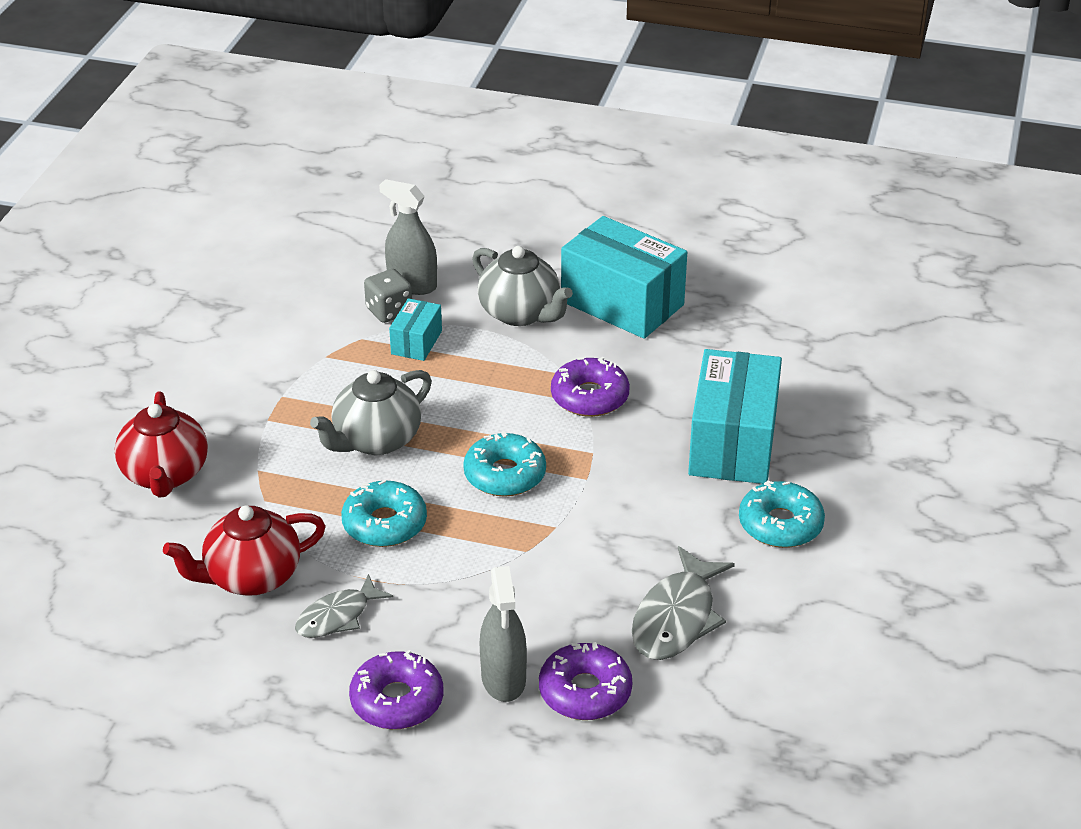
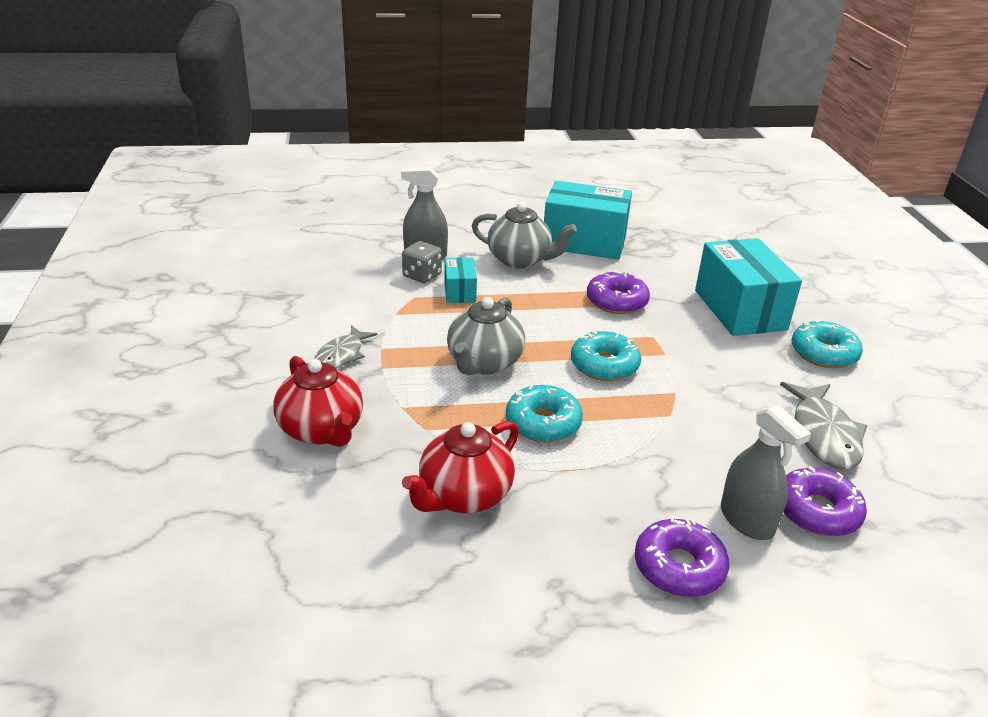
camera: 25 degrees left, 5 degrees down
(337, 616) = (566, 508): grey fish -> grey fish (341, 355)

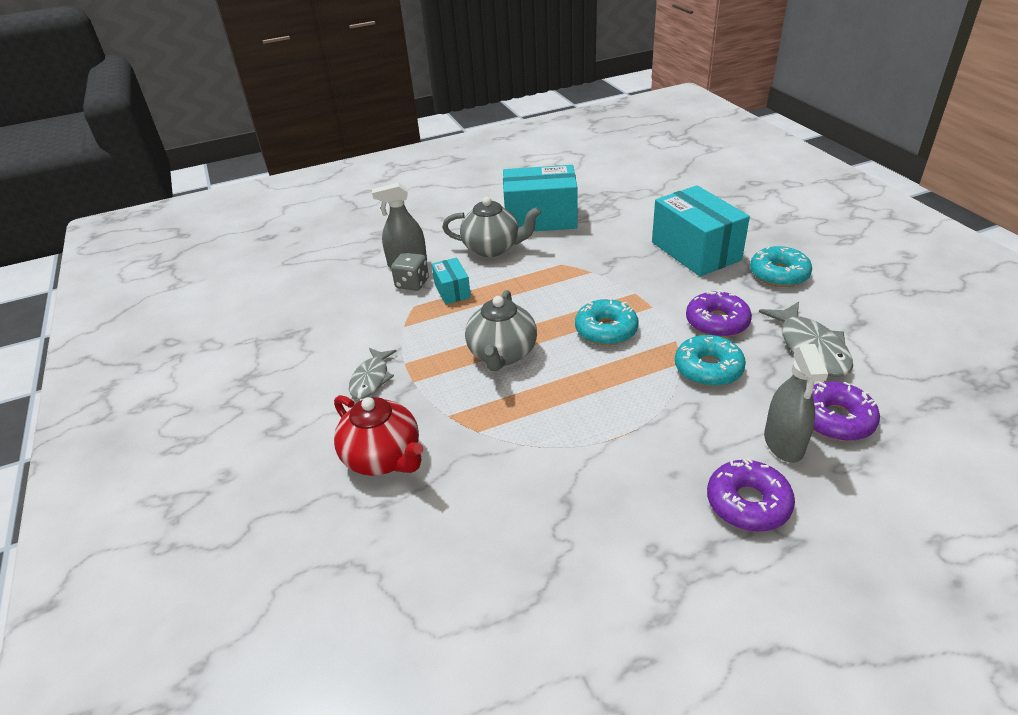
camera: 10 degrees left, 5 degrees up
(464, 496) = (538, 487): red teapot -> none
(543, 423) = (577, 398): turquoise donut -> turquoise donut (708, 368)
(616, 301) = (591, 268): purple donut -> purple donut (717, 322)
(746, 520) = (783, 443): grey spray bottle -> grey spray bottle turned 45 degrees clockwise

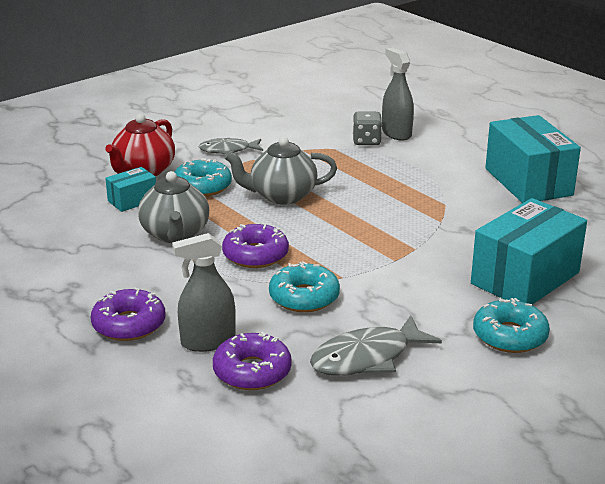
camera: 70 degrees right, 10 degrees down
(452, 291) = (365, 160): turquoise box -> turquoise box (132, 200)
(492, 248) = (450, 166): grey teapot -> grey teapot (175, 234)
(606, 330) = (341, 239): turquoise donut -> turquoise donut (202, 186)
(717, 322) = (386, 298): purple donut -> purple donut (255, 255)

